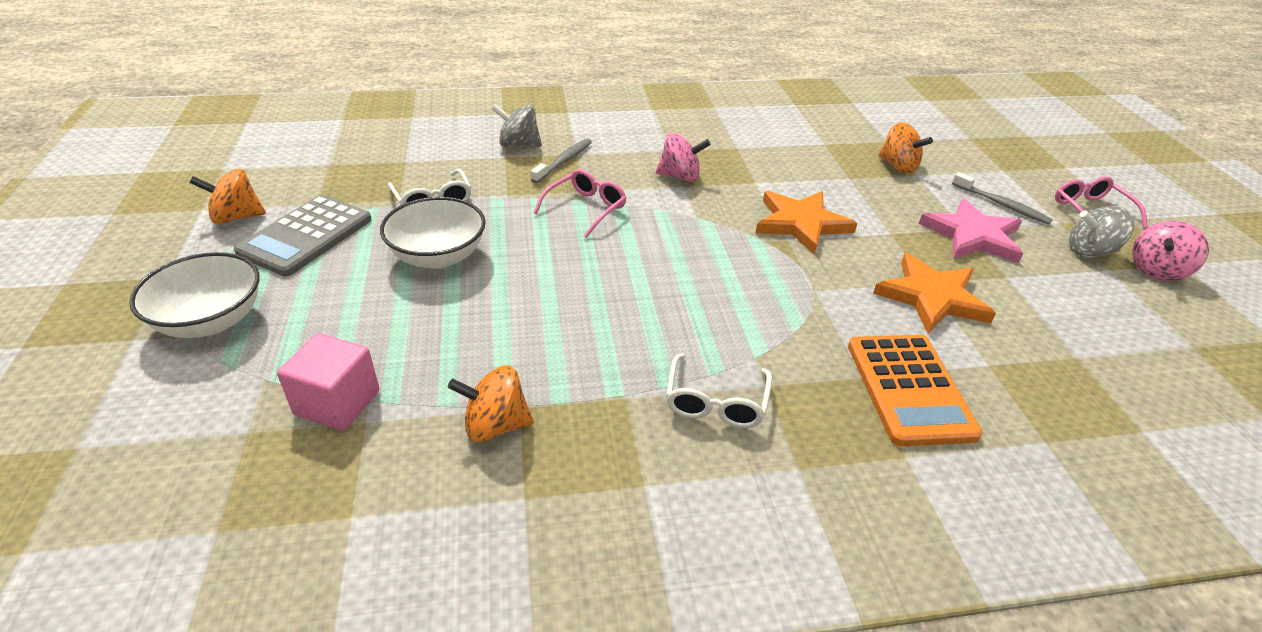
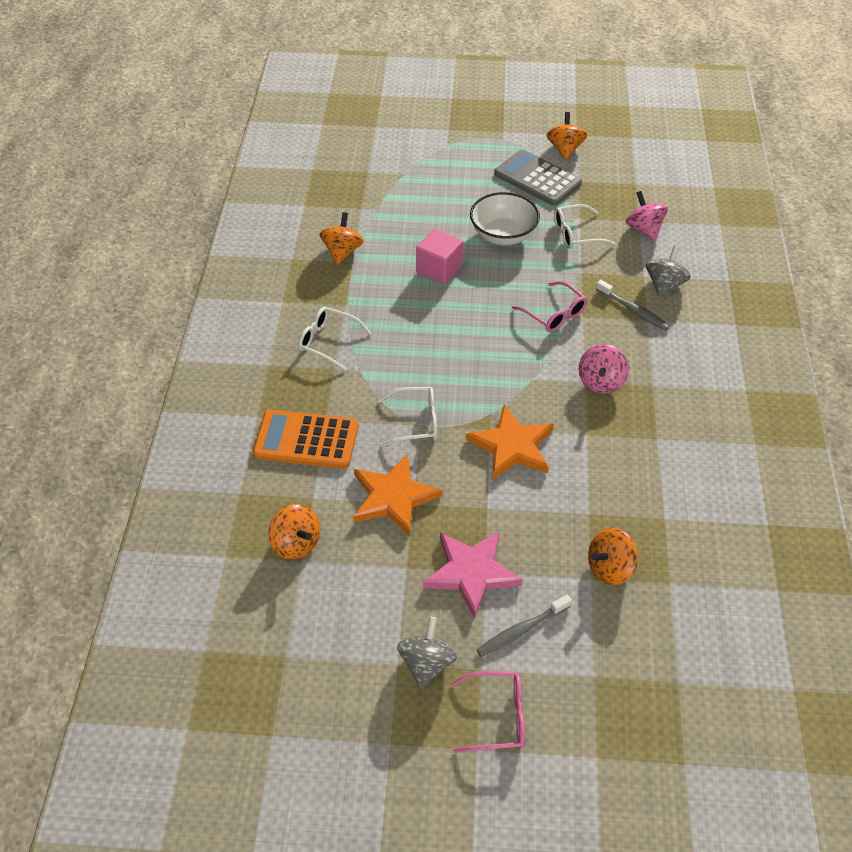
camera: 105 degrees right, 10 degrees up
(211, 321) = (457, 151): white bowl -> none
(337, 402) = (378, 198): pink cube -> pink cube (439, 269)
(813, 294) = (415, 422): none -> white glasses
(1062, 366) = (296, 543): none -> orange spinning top
(1157, 270) = (385, 707): pink spinning top -> pink spinning top (644, 229)

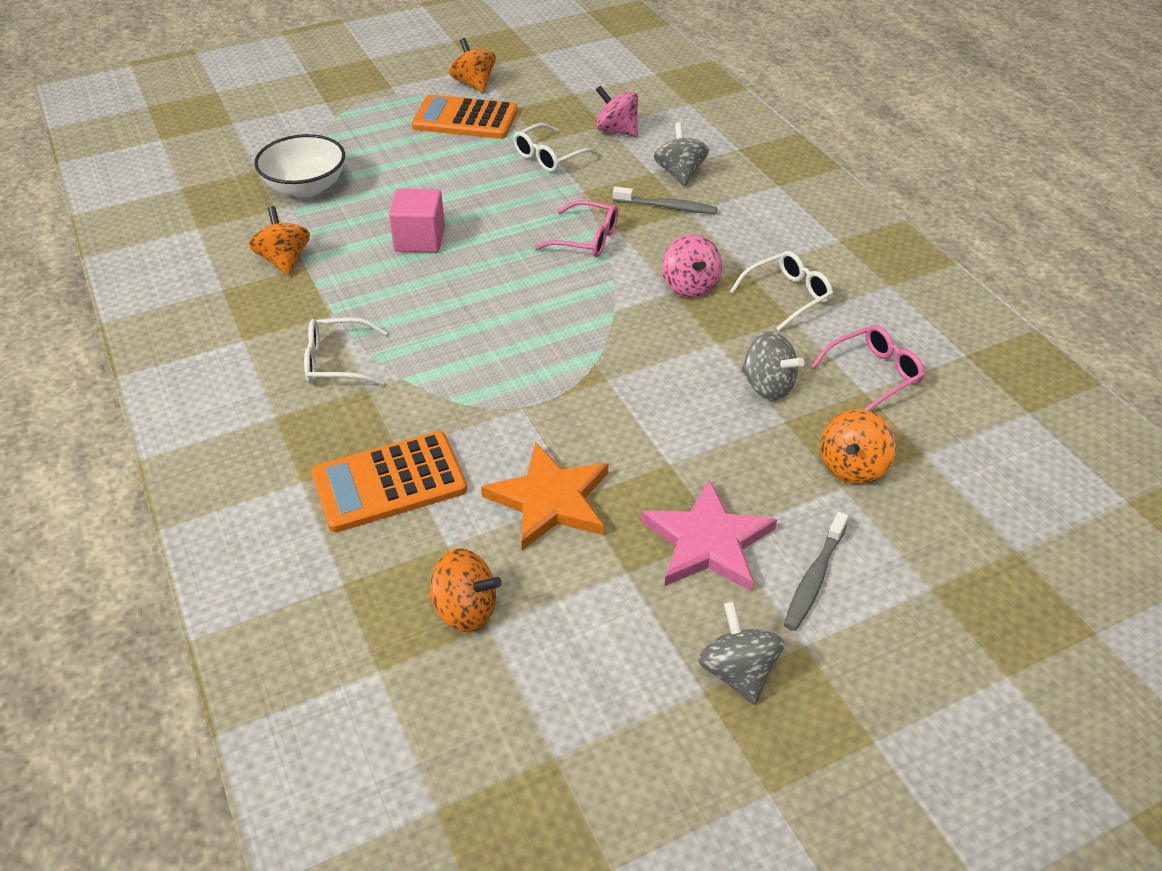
camera: 30 degrees left, 5 degrees down
(415, 422) = (513, 407): white glasses -> white glasses (787, 296)
(497, 716) = (866, 690): pink glasses -> pink glasses (873, 374)
(503, 235) = (468, 183): white bowl -> white bowl (306, 187)
(512, 446) = (646, 387): orange star -> none
(537, 179) = (465, 119): grey calculator -> orange calculator
(597, 482) = (767, 386): none -> grey spinning top

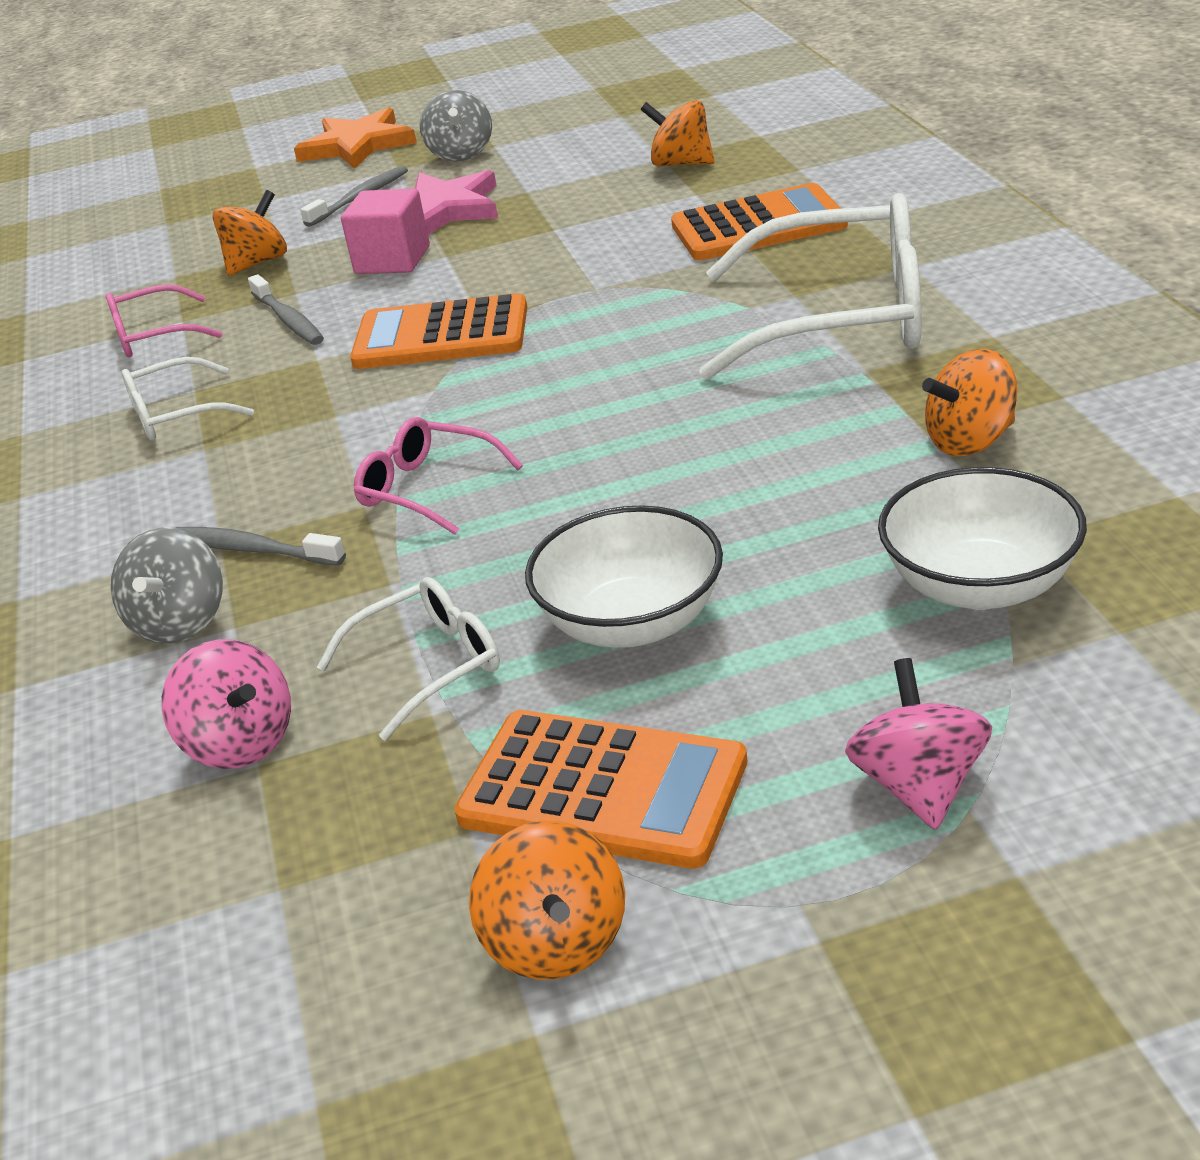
camera: 165 degrees left, 10 degrees down
(284, 260) = (970, 441): orange spinning top -> orange spinning top turned 75 degrees clockwise
(337, 362) = (841, 317): white glasses -> white glasses, size x1.99
(420, 239) = (725, 482): pink cube -> pink cube (392, 260)
(461, 173) = (632, 622): none -> white bowl
(550, 500) = (585, 224): orange star -> orange star (358, 145)
(630, 361) = (441, 335): none -> orange calculator
(690, 286) = (304, 423): pink spinning top -> pink spinning top (919, 785)
(767, 386) = (288, 320): grey spinning top -> grey toothbrush

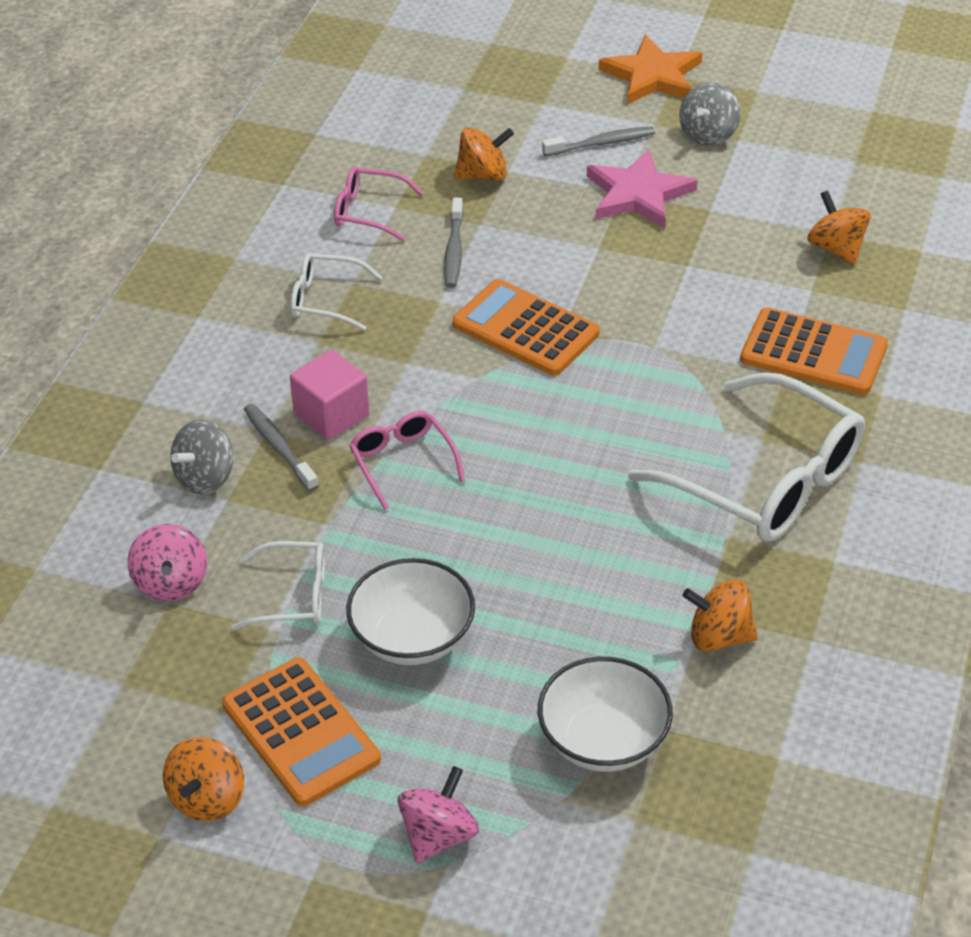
camera: 30 degrees right, 10 degrees up
(392, 260) = (563, 230): pink cube -> pink cube (331, 415)

